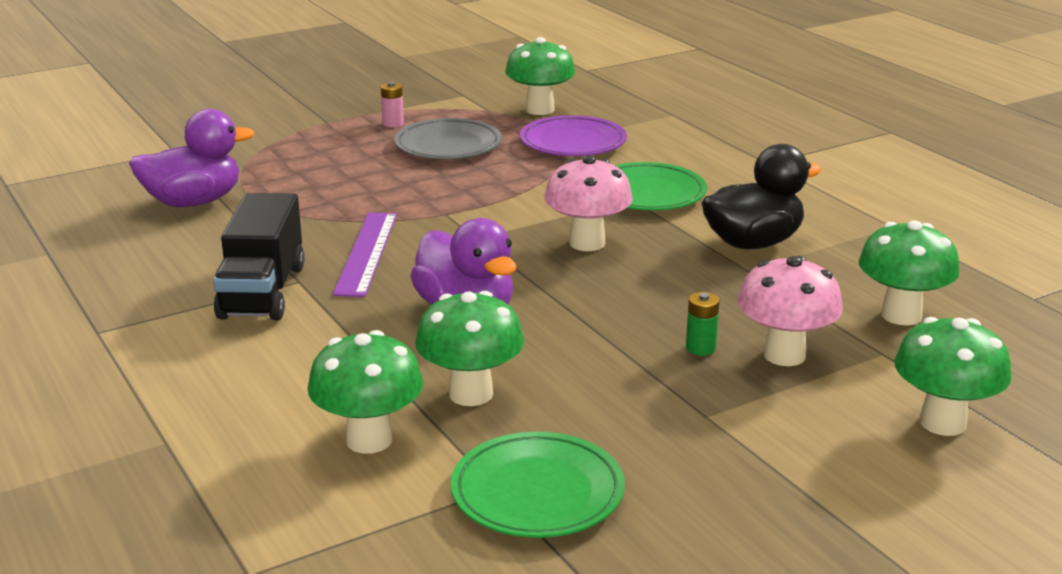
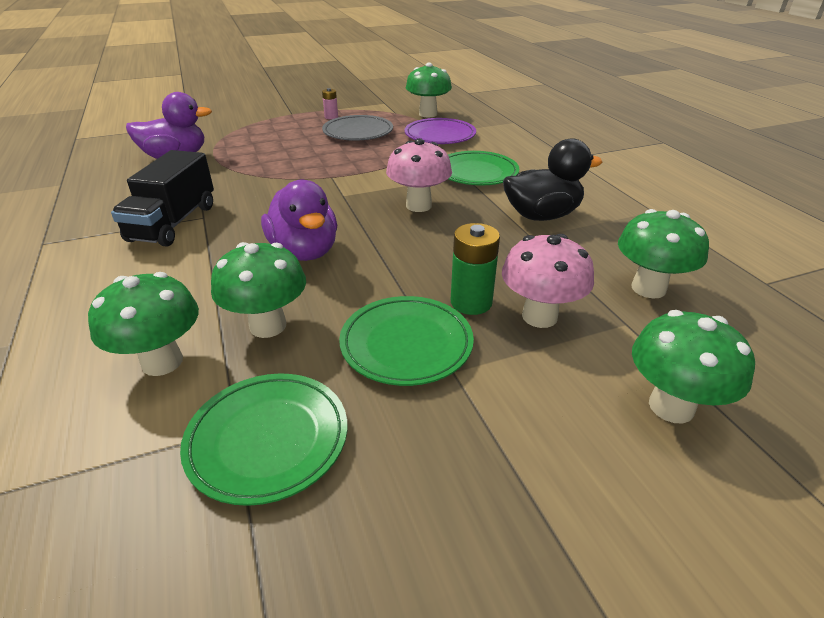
camera: 10 degrees right, 10 degrees up
(366, 253) = (261, 200): purple ruler -> none
(643, 396) = (406, 344): none -> green plate
(700, 348) = (471, 302): green battery -> green battery, size x1.69

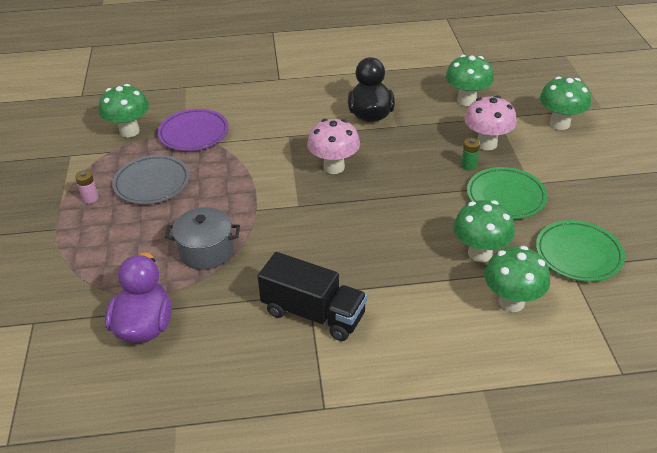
camera: 75 degrees left, 5 degrees up
(267, 165) = (206, 251): none -> grey pot
(304, 251) = (388, 232): purple duck -> none
(471, 302) = (469, 165): green battery -> green battery, size x0.59
(477, 173) = (287, 128): green plate -> none

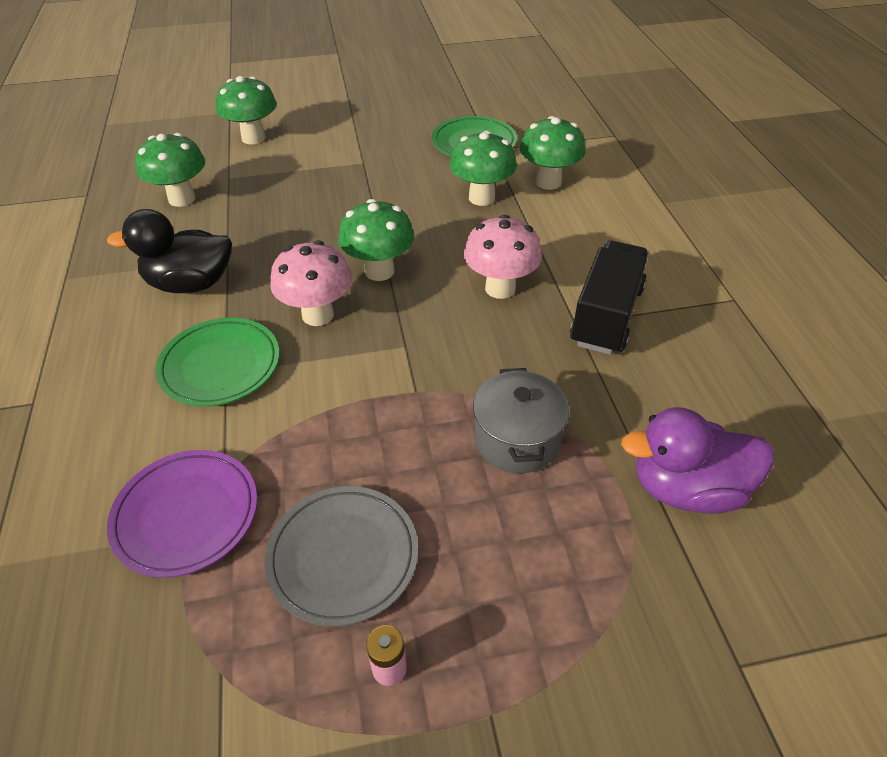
camera: 95 degrees left, 5 degrees up
(129, 131) = (146, 650): green mushroom -> green mushroom (379, 271)
(469, 165) = (326, 201): green battery -> none
(486, 144) = (284, 187): pink mushroom -> pink mushroom (500, 288)
(506, 196) = (386, 178): green plate -> green plate (220, 366)

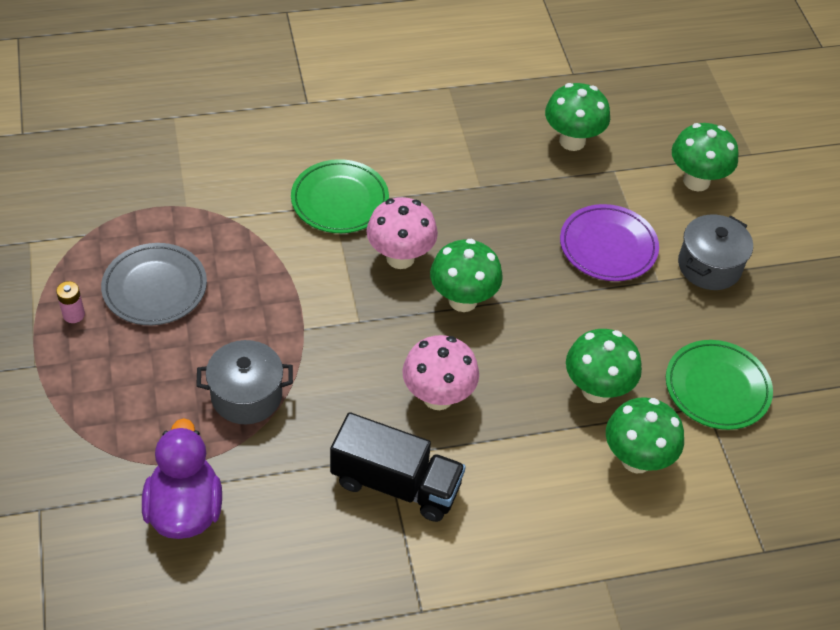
camera: 85 degrees right, 5 degrees up
(186, 515) = (199, 202): purple plate -> purple plate (608, 246)
(191, 284) = (442, 167): black duck -> none
(350, 138) = (709, 266): none -> grey pot

